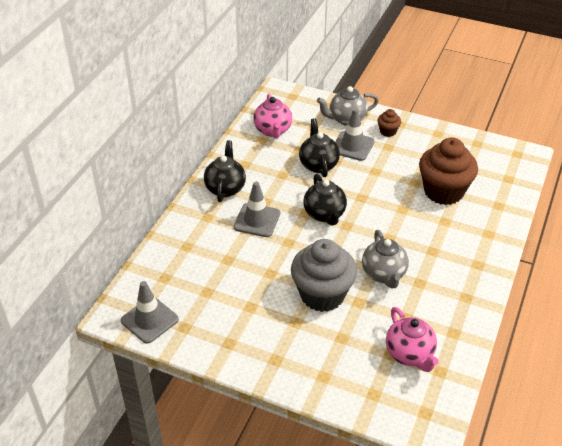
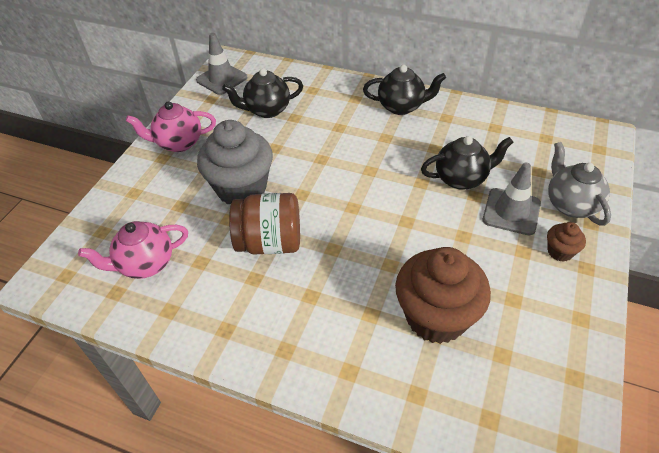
camera: 90 degrees right, 5 degrees up
(257, 220) = (353, 133): grey traffic cone -> none
(273, 130) = (517, 135): pink teapot -> pink teapot (179, 143)
(324, 214) = (369, 187): black teapot -> black teapot (267, 110)
(384, 274) = (270, 242): grey teapot -> brown jar

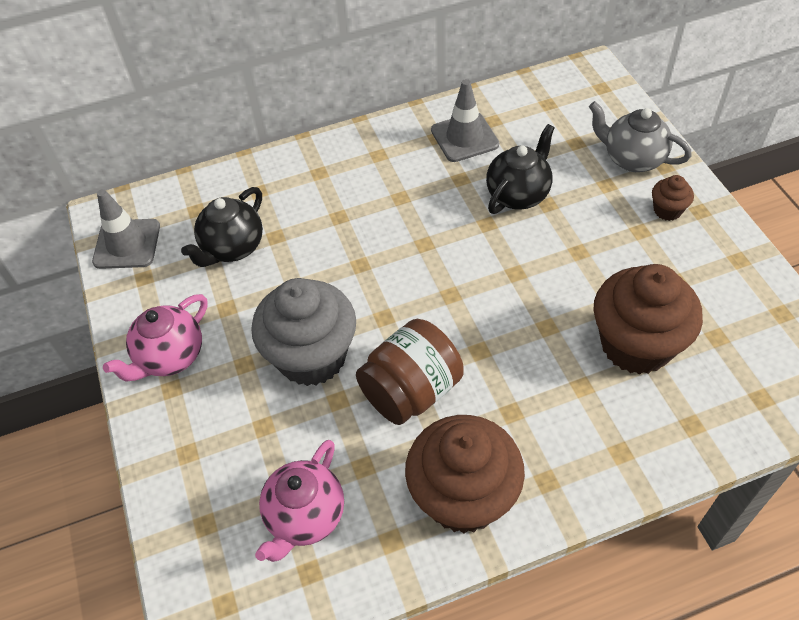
camera: 40 degrees left, 5 degrees up
(230, 319) = (463, 496): none -> brown cupcake
(401, 106) = (379, 152): black teapot -> none
(511, 211) = (593, 199): grey traffic cone -> grey traffic cone (464, 137)

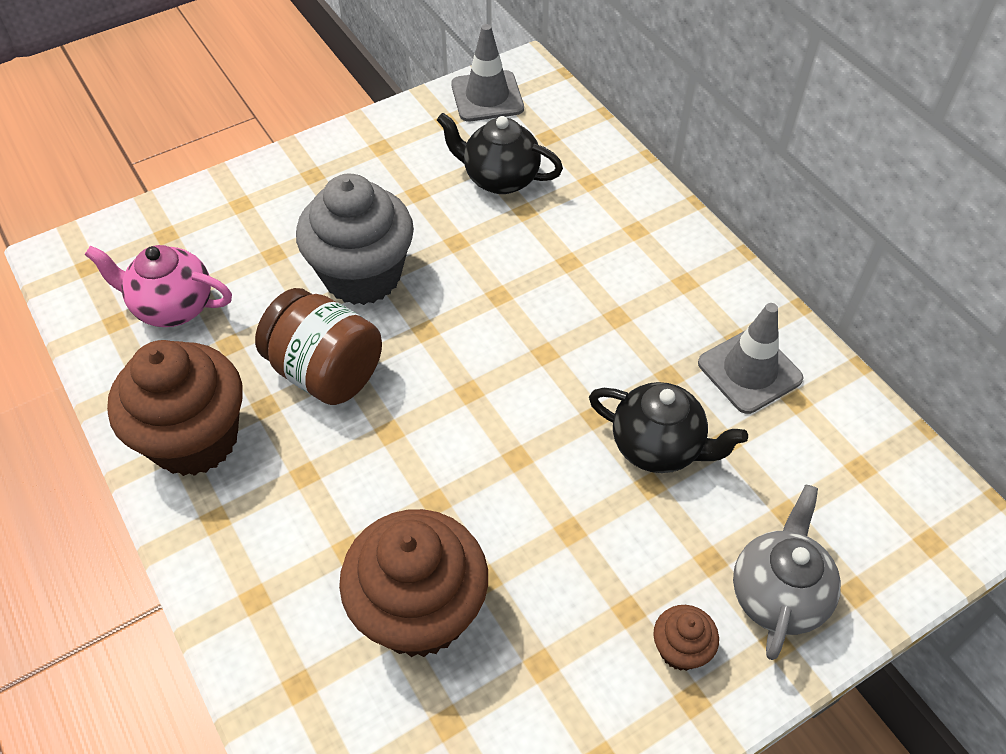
camera: 75 degrees right, 0 degrees up
(170, 357) = (349, 165): pink teapot -> none

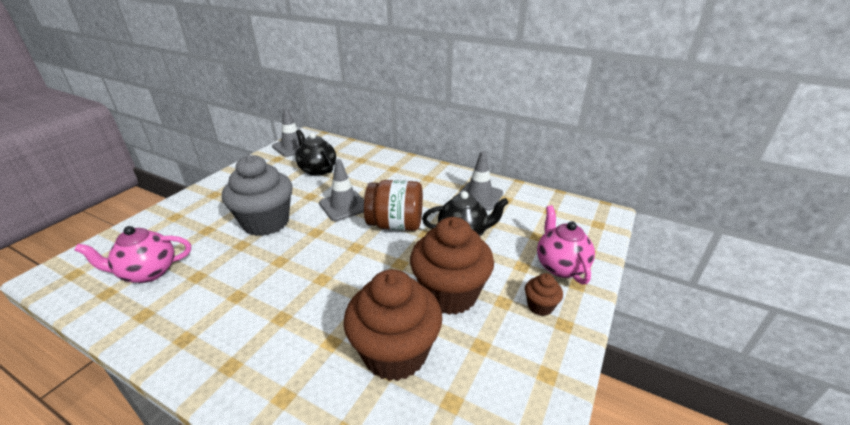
camera: 30 degrees left, 20 degrees down
(195, 439) = (194, 329): brown cupcake -> brown cupcake (450, 294)
(326, 372) = (267, 267): brown jar -> brown jar (395, 225)
(499, 290) = (344, 206): none -> grey traffic cone
(500, 179) = (317, 170): black teapot -> black teapot turned 60 degrees clockwise
(777, 594) = (560, 266): grey teapot -> pink teapot

